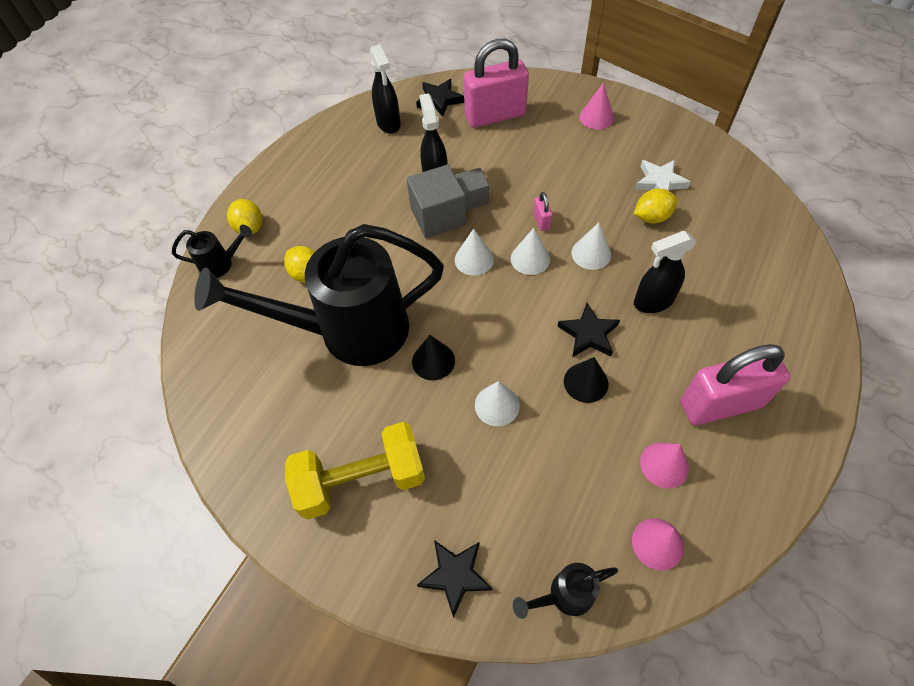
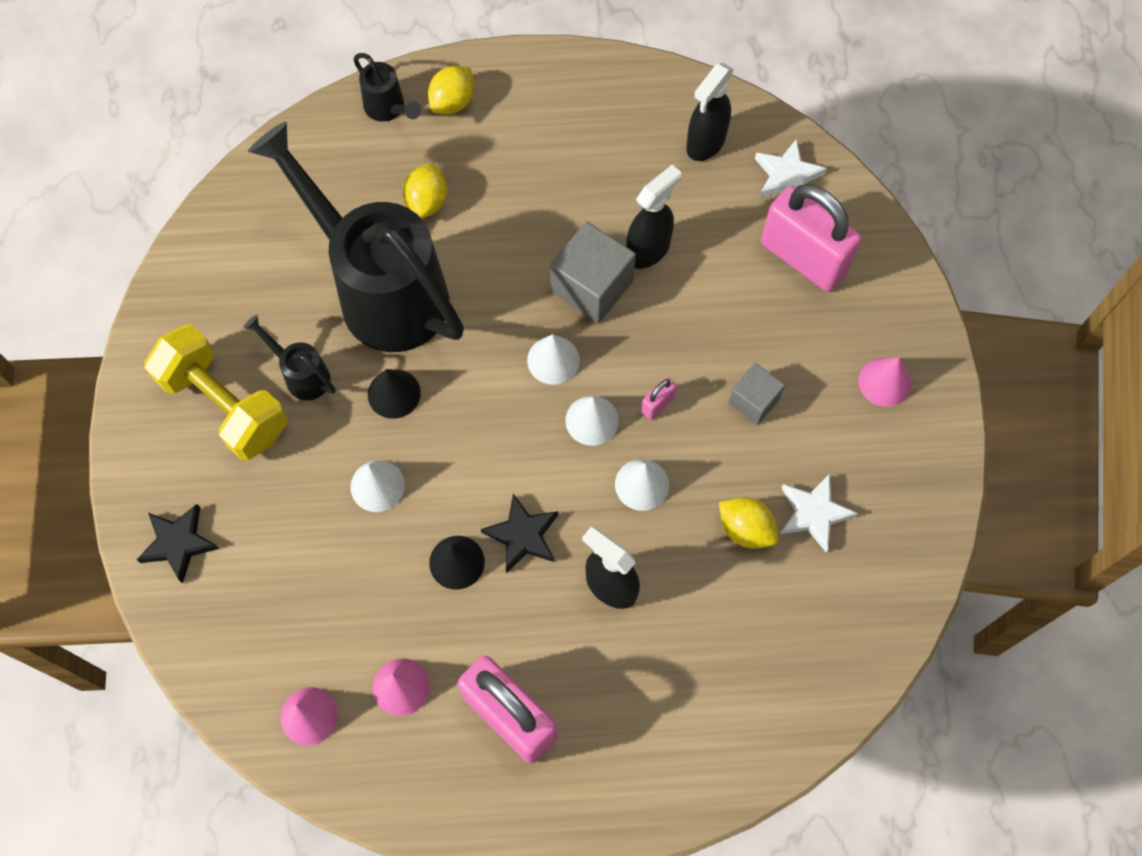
camera: 55 degrees right, 10 degrees up
(439, 100) = (787, 176): black star -> white star
(472, 198) = (644, 307): grey cube -> grey cube (753, 400)
(564, 595) = (211, 651): black watering can -> black watering can (301, 374)

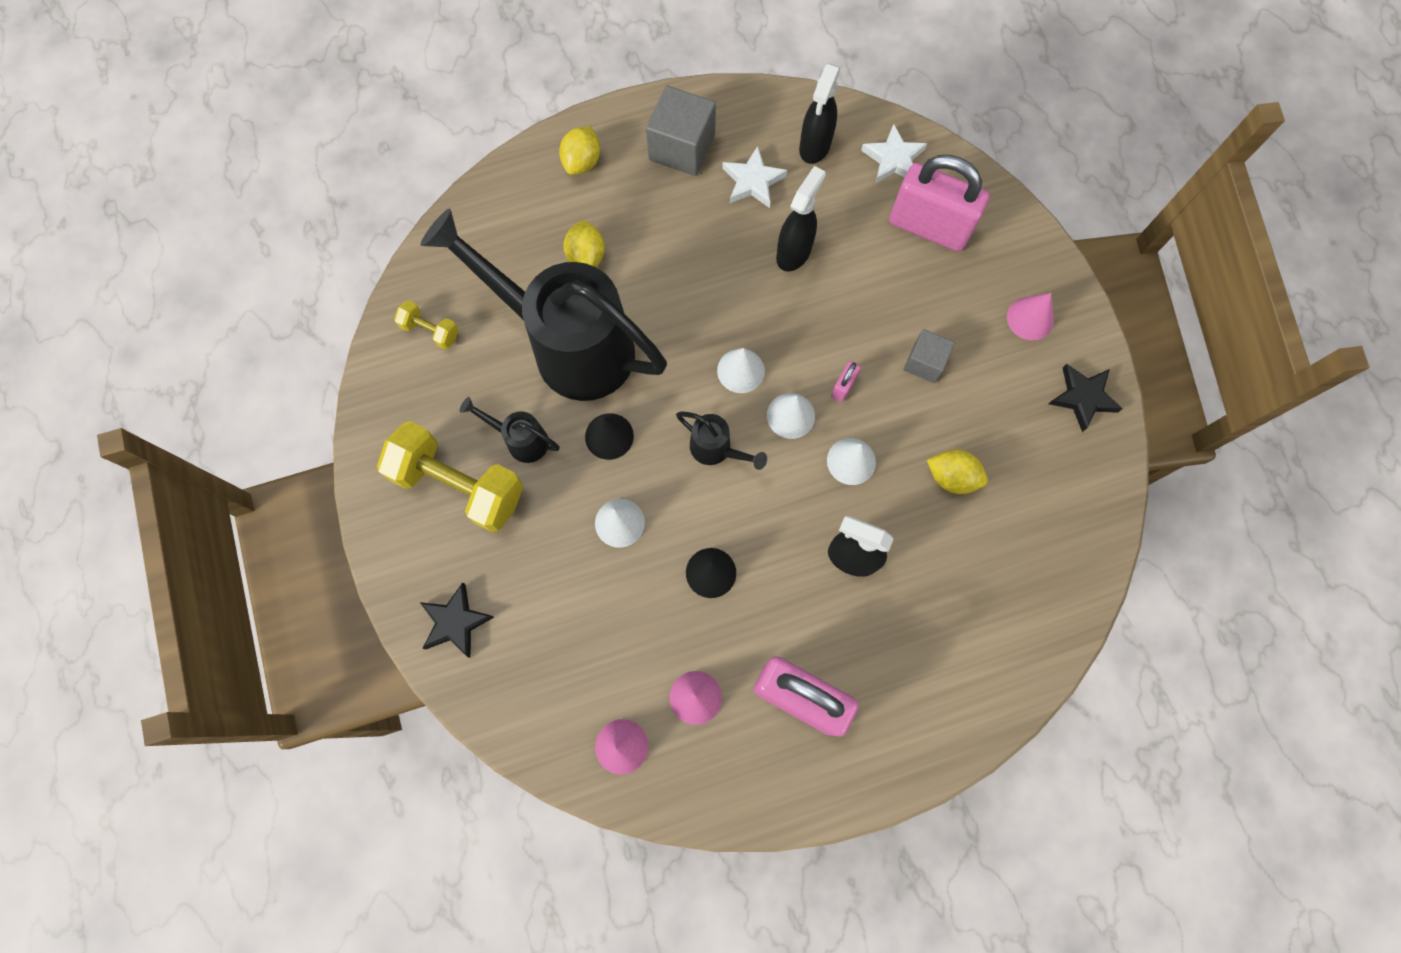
camera: 15 degrees left, 5 degrees up
(243, 239) = (431, 330): none -> yellow dumbbell
(388, 109) = (527, 182): black watering can -> black watering can (717, 450)
(522, 535) = (761, 533): black star -> black star (1083, 397)
(592, 286) = (754, 296): grey cube -> grey cube (682, 147)
(813, 513) = (1005, 448): white star -> white star (752, 181)

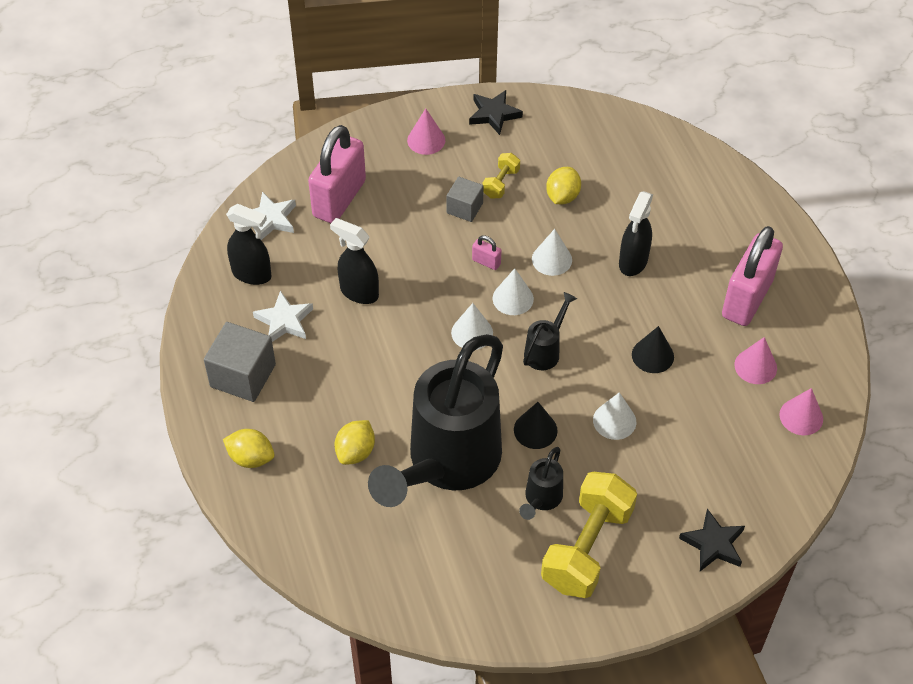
camera: 90 degrees left, 20 degrees down
(431, 330) = (430, 583): yellow dumbbell -> yellow dumbbell (501, 183)
(586, 257) = (355, 452): yellow lemon -> yellow lemon turned 60 degrees counterclockwise

